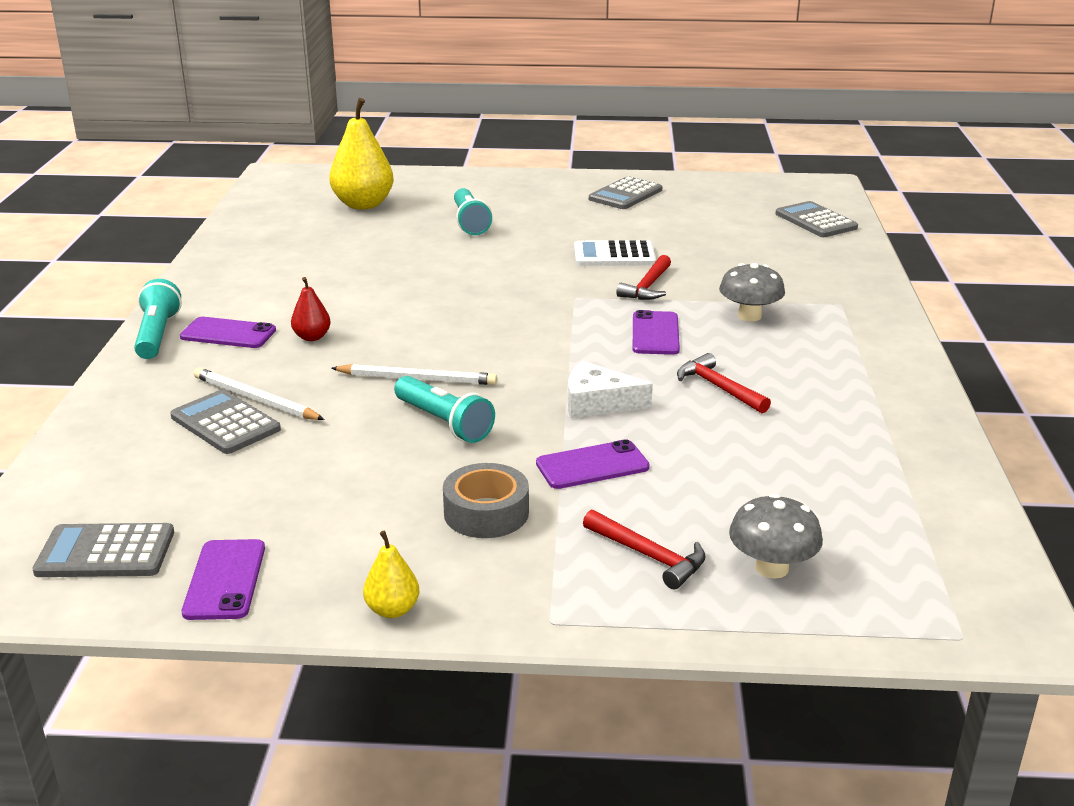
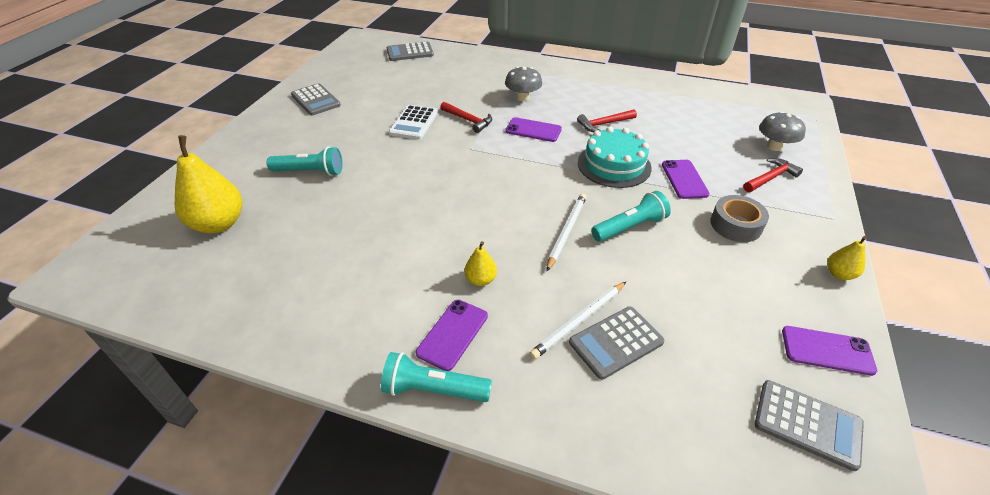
camera: 75 degrees left, 15 degrees up
(105, 552) = (807, 424): grey calculator -> grey calculator turned 75 degrees counterclockwise
(312, 337) = (480, 280): red pear -> yellow pear
(598, 403) = (614, 165): white cheese -> turquoise cake

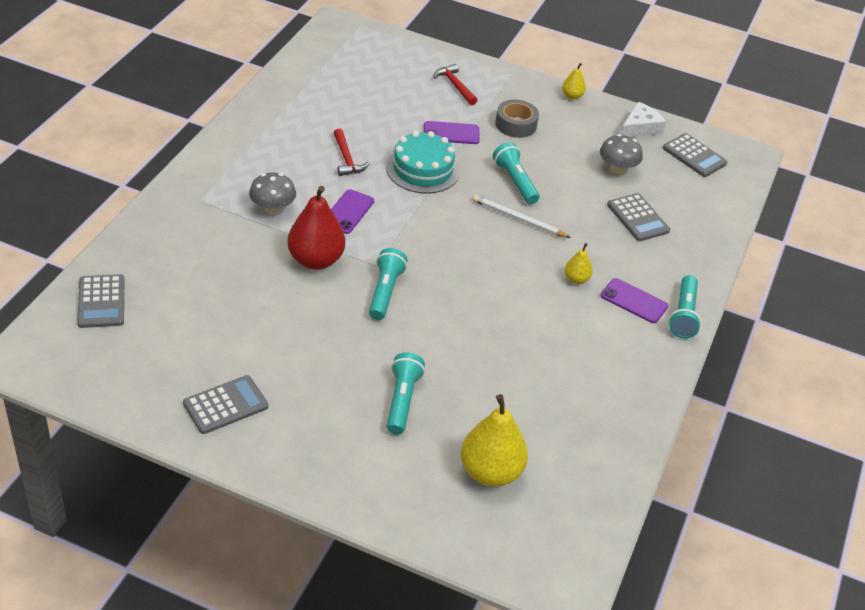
camera: 90 degrees left, 0 degrees up
(414, 123) = (310, 307): white calculator -> none
(437, 155) = (385, 292): none -> turquoise flashlight
(468, 120) = (315, 260): red hammer -> red pear
(579, 321) = (619, 232): white pencil -> none
(774, 146) = (408, 67): grey mushroom -> grey mushroom (617, 169)
(807, 424) = (694, 156): grey calculator -> grey calculator turned 105 degrees clockwise
(827, 350) = (640, 128): purple phone -> white cheese

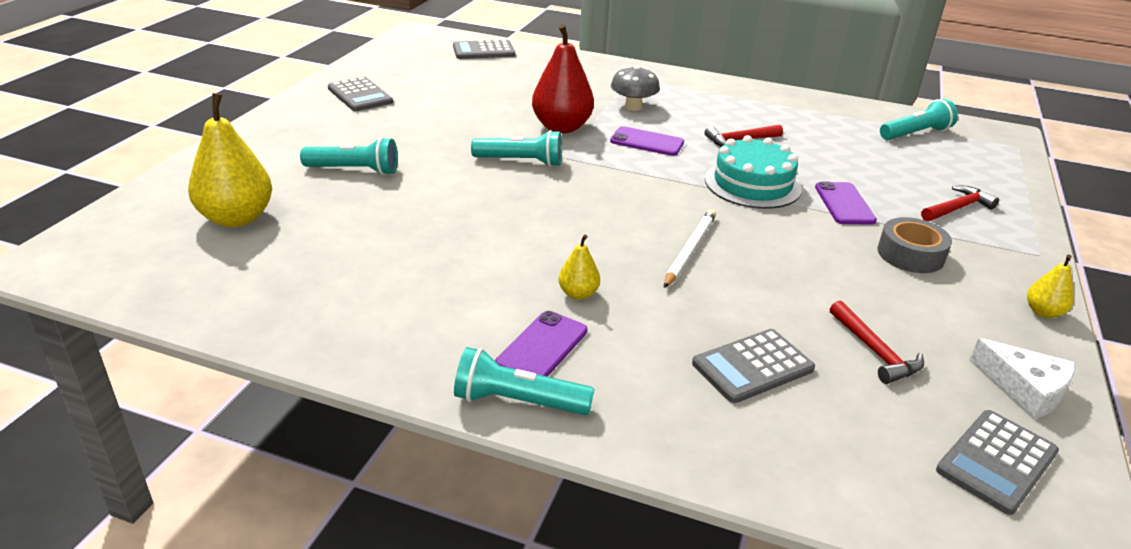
camera: 90 degrees right, 10 degrees down
(515, 181) = (772, 250): turquoise flashlight -> turquoise flashlight (915, 134)
(617, 169) = (875, 351): grey mushroom -> red hammer

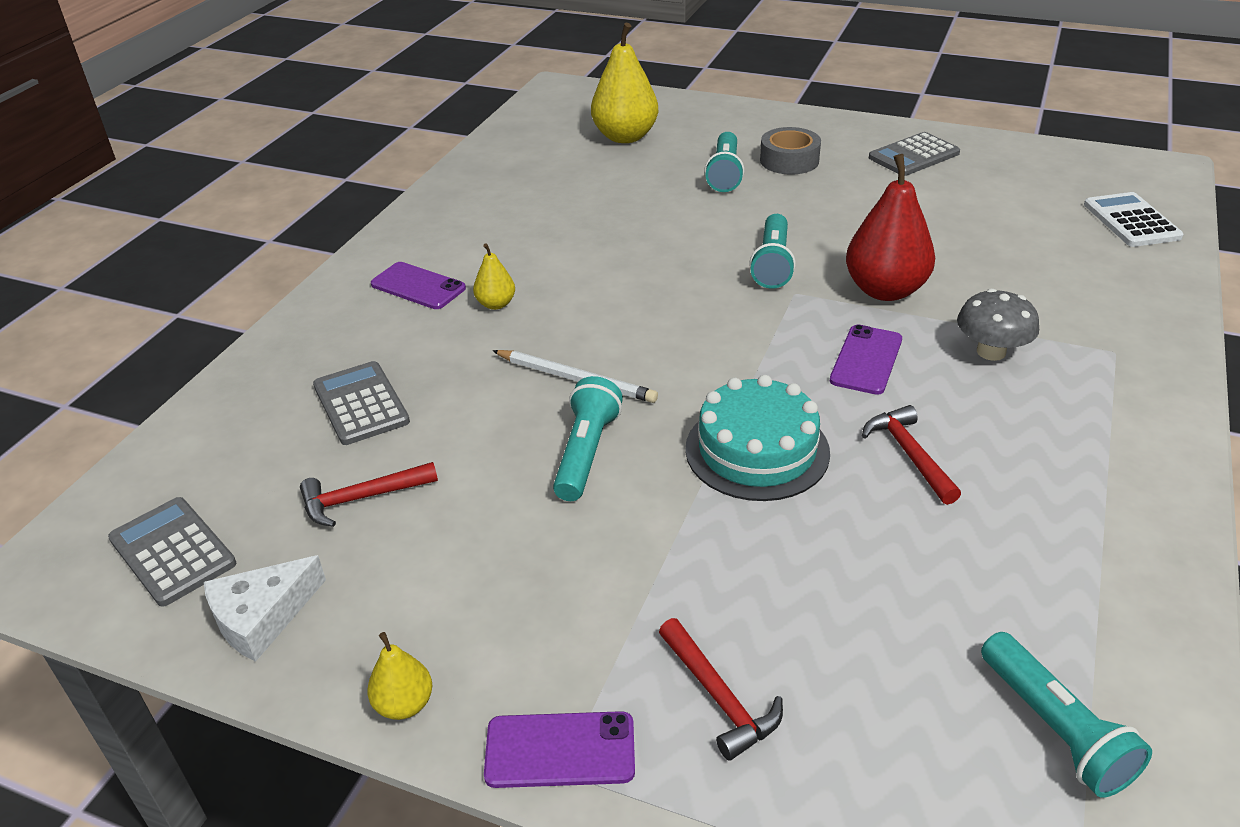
camera: 95 degrees right, 5 degrees up
(483, 51) = (1131, 221): grey calculator -> white calculator
(518, 401) = (352, 277): turquoise flashlight -> turquoise flashlight (586, 453)
(844, 204) = (711, 542): purple phone -> purple phone (560, 750)
(910, 254) = (564, 586): grey tape -> grey tape (789, 160)

